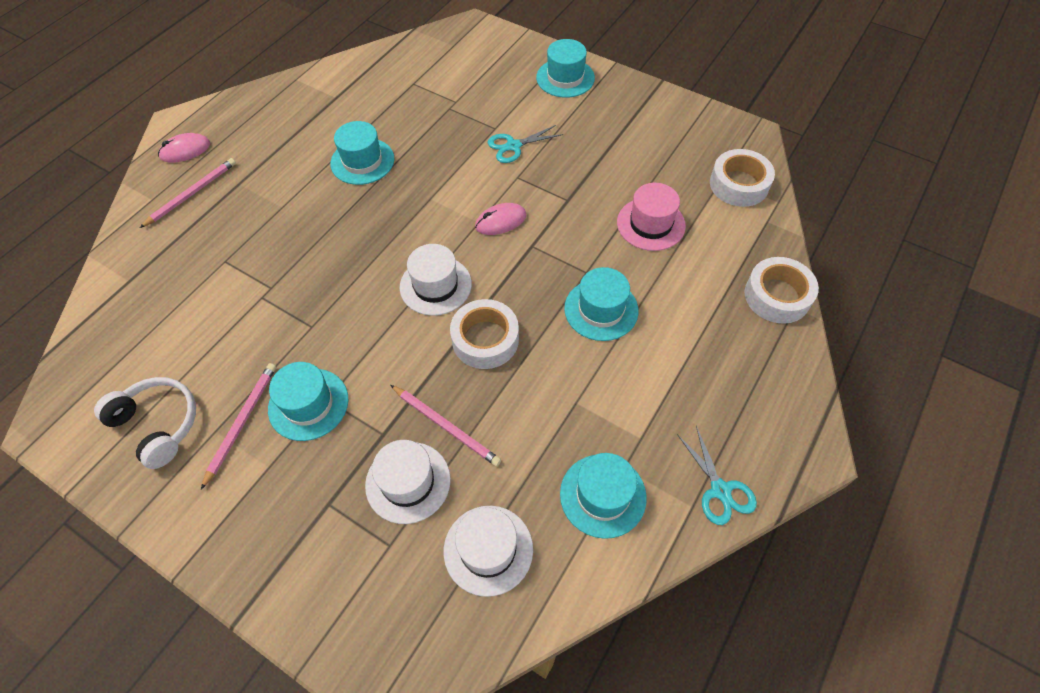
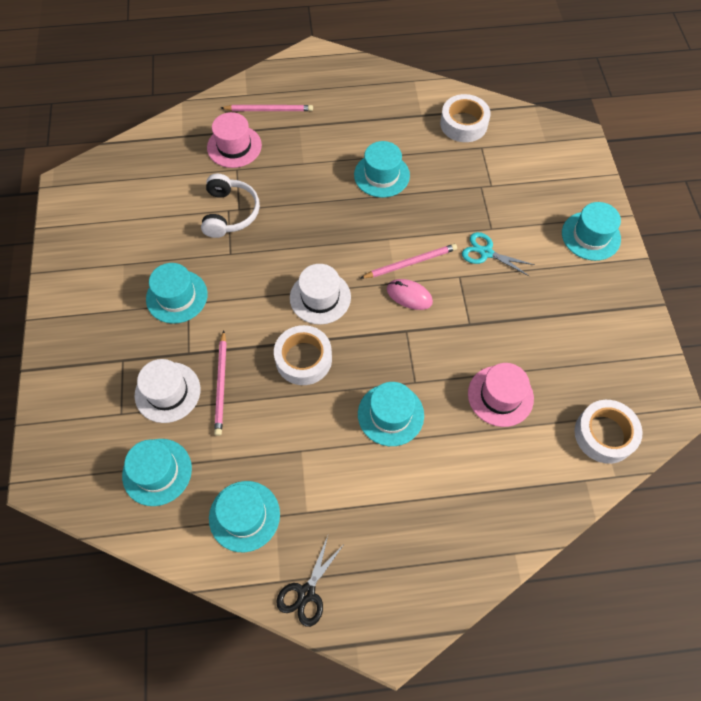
camera: 50 degrees right, 5 degrees up
(158, 424) = (106, 233): white headphones -> white headphones (230, 213)
(185, 150) = (297, 77): pink mouse -> none
(197, 246) = (234, 146): none -> pink hat
(242, 422) = (138, 272): pink pencil -> pink pencil (410, 263)
(488, 549) = (157, 472): white hat -> turquoise hat
(720, 490) = (306, 593): turquoise scissors -> black scissors
(777, 296) = (514, 533): white tape -> white tape (463, 124)

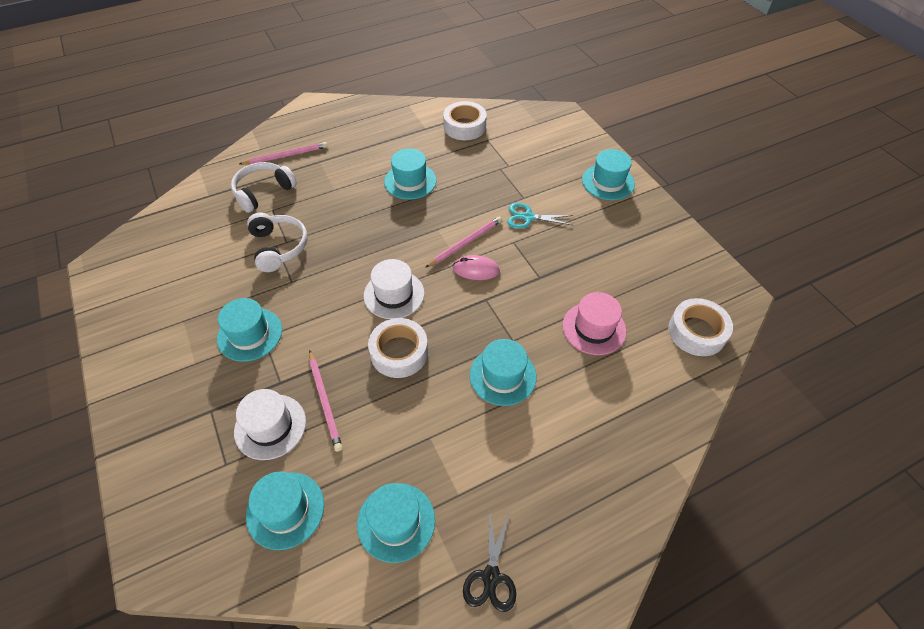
camera: 20 degrees left, 10 degrees down
(234, 146) = (263, 192): pink hat -> white headphones

